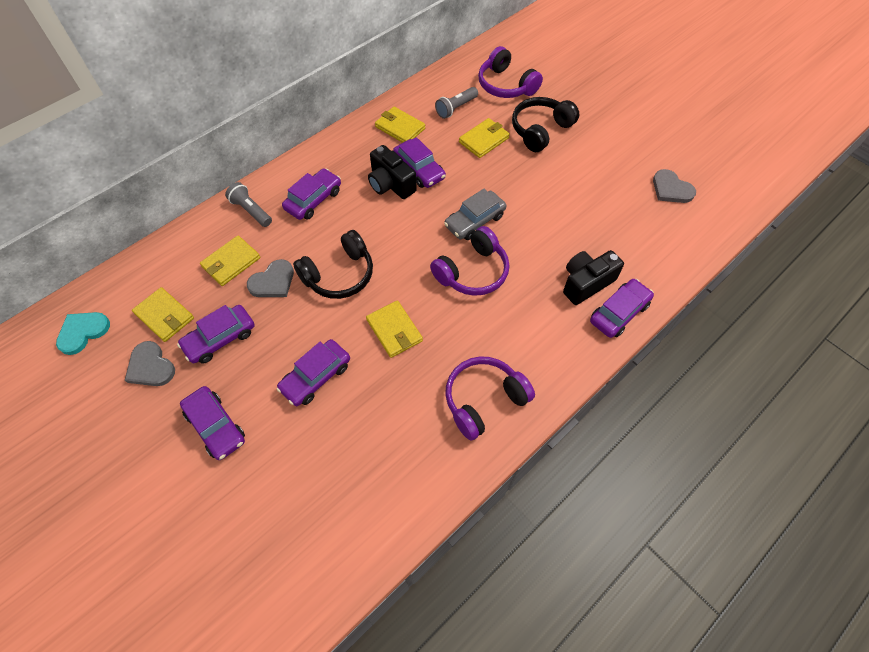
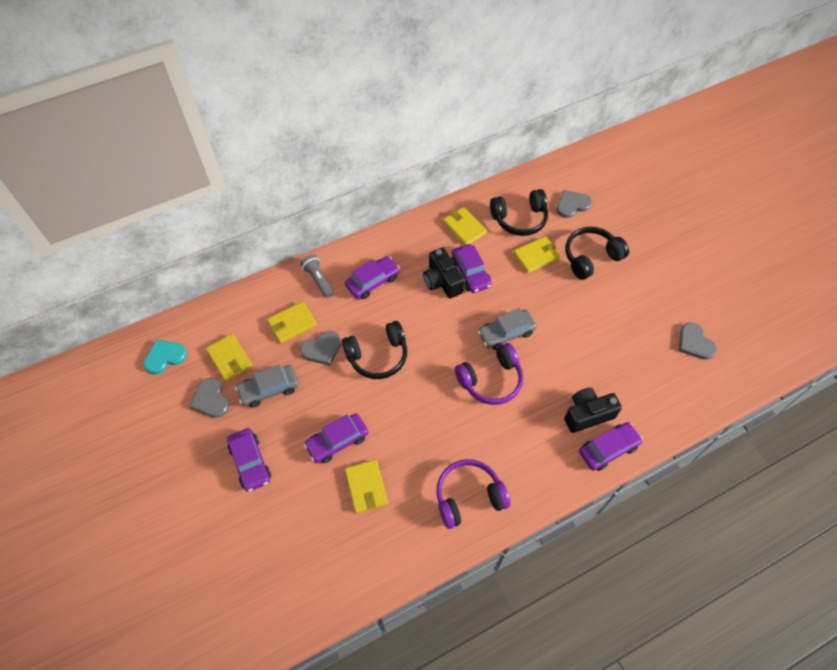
camera: 15 degrees right, 0 degrees up
(220, 338) = (269, 389): purple car -> grey car
(394, 330) = (411, 417): yellow wallet -> yellow wallet (366, 487)
(456, 108) = (519, 219): grey flashlight -> black headphones
(506, 85) = (572, 205): purple headphones -> grey heart

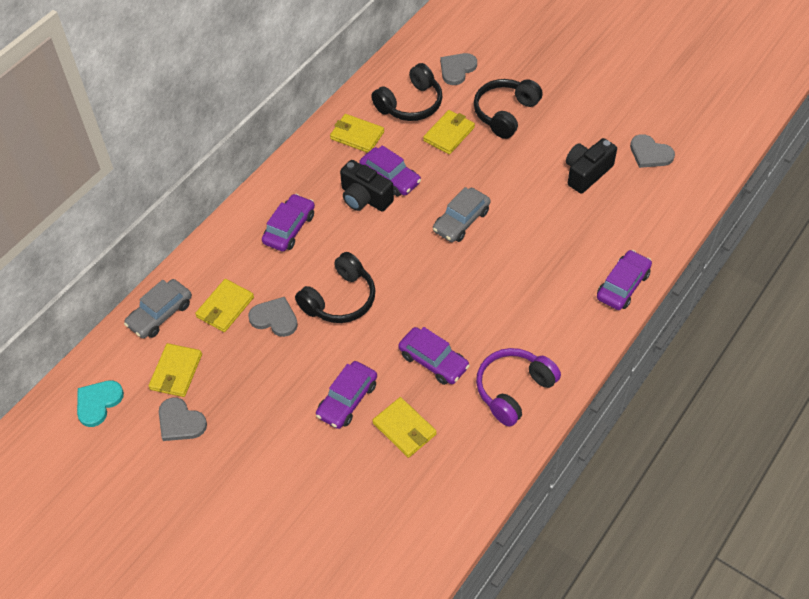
camera: 25 degrees left, 5 degrees down
(230, 358) = (176, 372): yellow wallet -> yellow wallet turned 75 degrees clockwise
(250, 462) = (265, 463): purple car -> purple car (433, 361)
(269, 389) = (240, 382): grey car -> grey car (160, 314)
(318, 280) = (227, 251): grey flashlight -> none
(322, 349) = (275, 318): grey heart -> grey heart turned 105 degrees counterclockwise
(491, 380) = (472, 272): purple headphones -> none
(587, 414) = (585, 263): black camera -> black camera (586, 173)

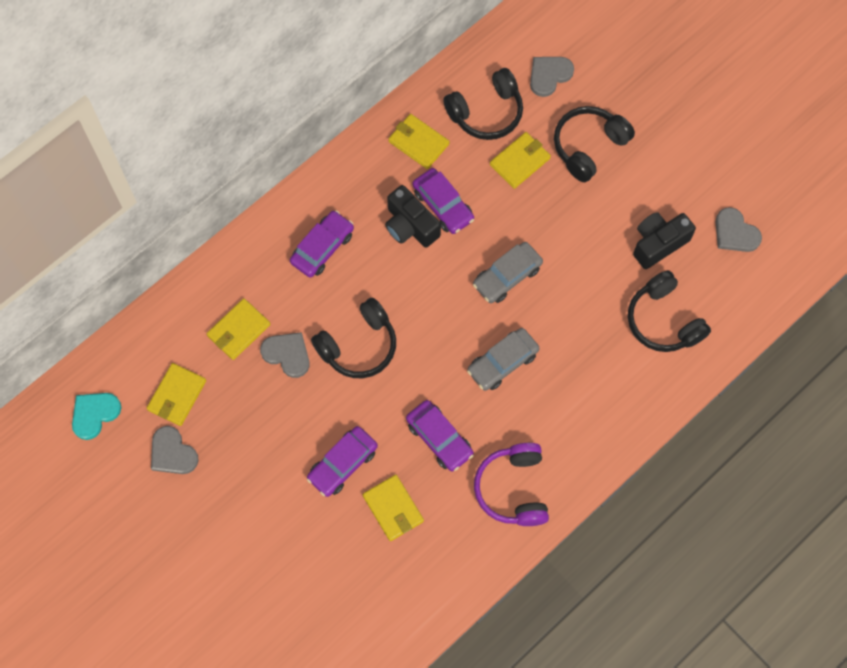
camera: 10 degrees right, 15 degrees up
(160, 314) = (171, 324): grey car -> grey car (502, 362)
(513, 390) = (513, 489): purple headphones -> purple headphones turned 60 degrees counterclockwise
(609, 229) = (663, 320): none -> black headphones
(623, 285) = (658, 392): purple car -> none

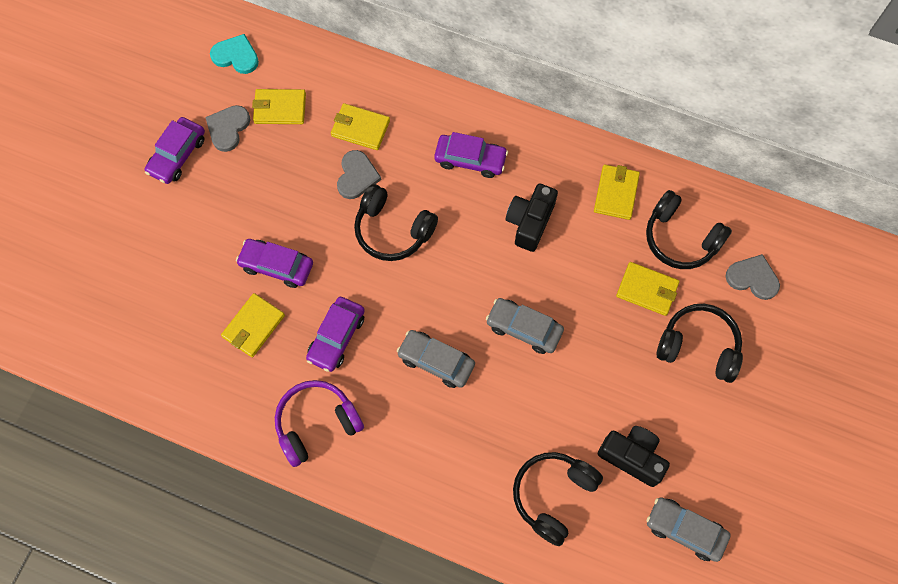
camera: 65 degrees right, 0 degrees up
(443, 205) = (565, 241): purple car -> purple car (177, 155)
(735, 233) = (685, 530): grey heart -> grey car

